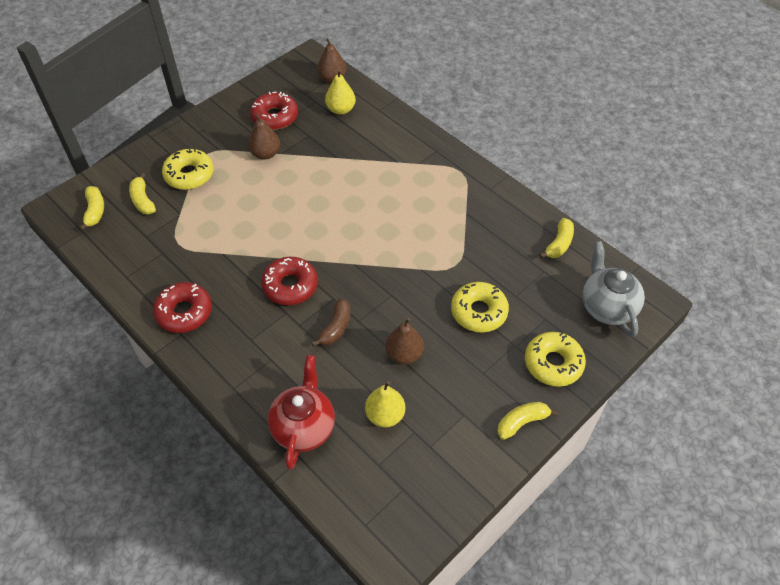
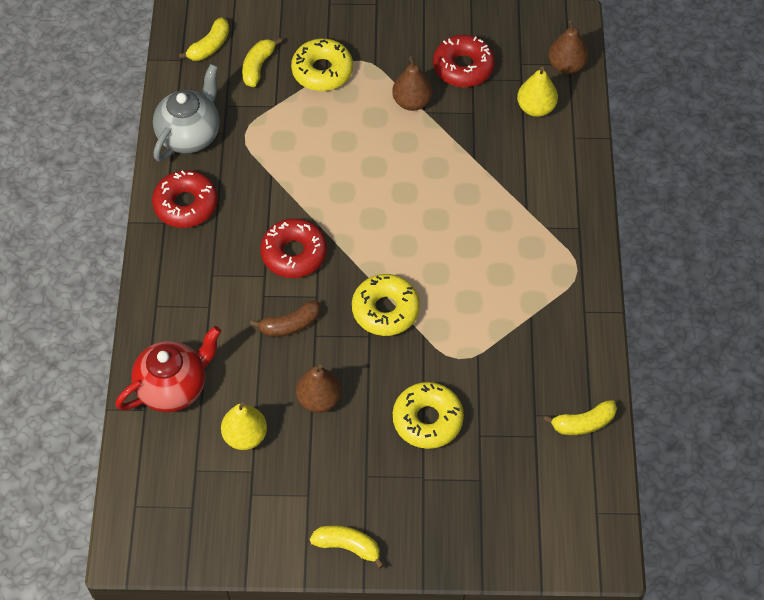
camera: 45 degrees right, 5 degrees up
(553, 363) = (437, 524): yellow donut -> yellow donut (385, 310)
(607, 307) = (552, 521): grey teapot -> grey teapot (190, 135)

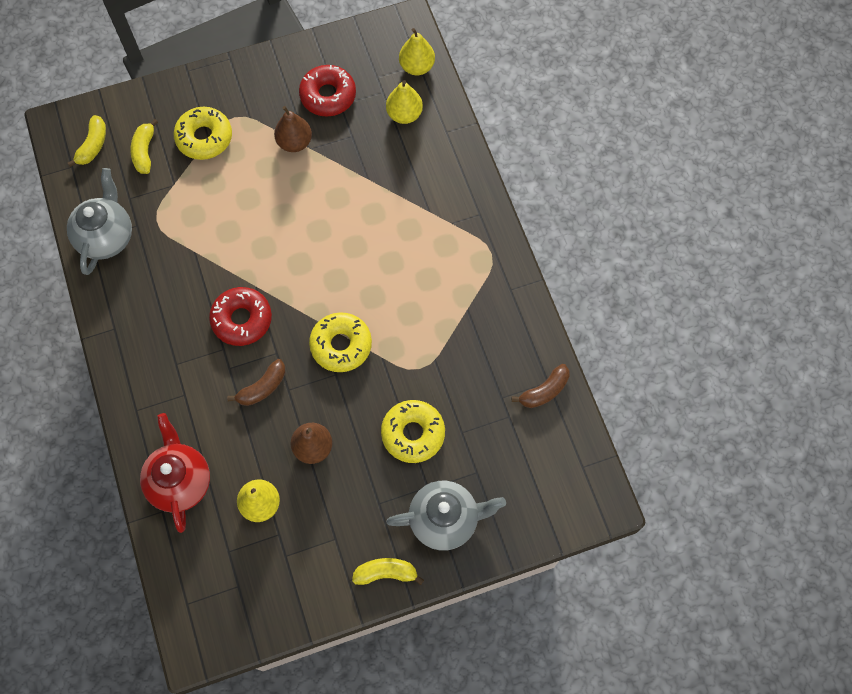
camera: 20 degrees left, 10 degrees up
(173, 387) = (180, 481): red teapot -> red teapot turned 45 degrees counterclockwise
(186, 205) = (127, 305): red donut -> none
(429, 515) = (445, 519): none -> grey teapot
(566, 66) = (417, 67): brown pear -> yellow pear
(583, 423) = (544, 391): yellow banana -> brown banana

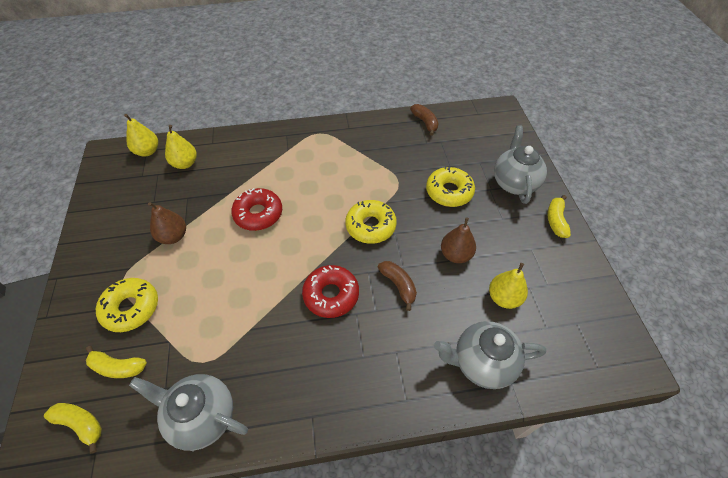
camera: 80 degrees left, 15 degrees down
(180, 481) = (482, 363): red teapot -> grey teapot
(328, 96) = (141, 208): red donut -> red donut (258, 214)

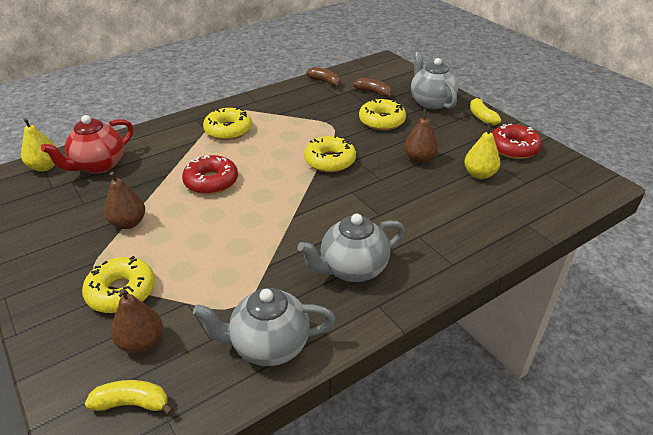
camera: 25 degrees left, 15 degrees down
(117, 367) = (141, 342): yellow banana -> brown pear
(185, 164) = (98, 165): yellow pear -> red teapot
(305, 157) = (228, 130): none -> yellow donut
(331, 295) = (329, 217): red donut -> red donut (513, 148)
(398, 285) = (386, 192): brown banana -> brown banana (373, 93)
(482, 363) = (494, 219): grey teapot -> grey teapot (352, 269)

